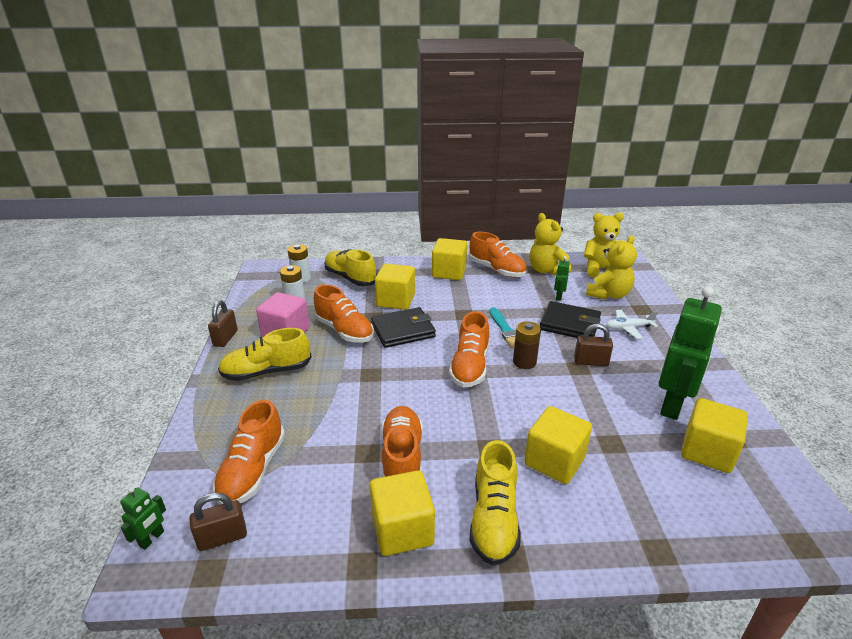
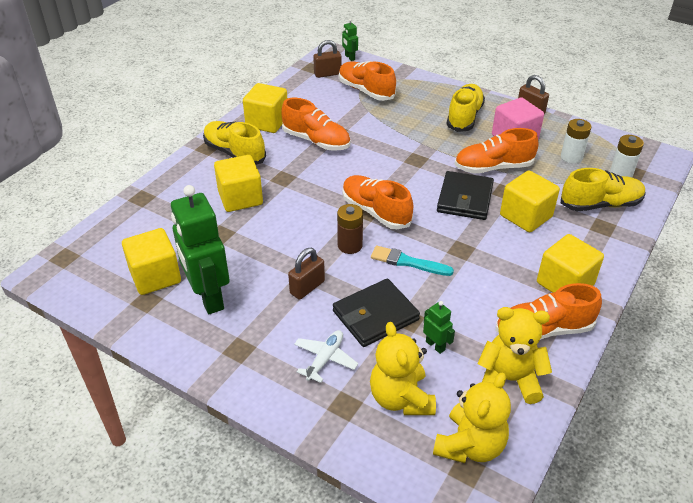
camera: 125 degrees right, 10 degrees up
(222, 538) = (327, 74): brown padlock -> brown padlock turned 60 degrees clockwise

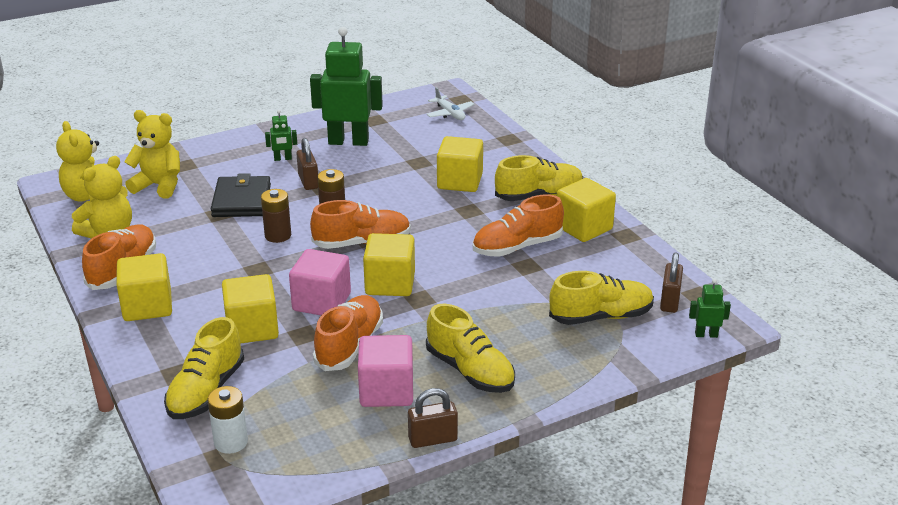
camera: 120 degrees right, 10 degrees down
(155, 276) = (397, 127): yellow cube -> yellow cube (390, 283)
(325, 359) = (230, 169): white plane -> white plane (450, 113)
(366, 91) = (601, 316): orange shoe -> yellow shoe
(407, 262) = (278, 235): turquoise brush -> brown battery
(435, 345) = (180, 215): green robot -> green robot (283, 159)
(465, 199) = (321, 302): black wallet -> pink cube
(571, 157) = (303, 418): white battery -> none

